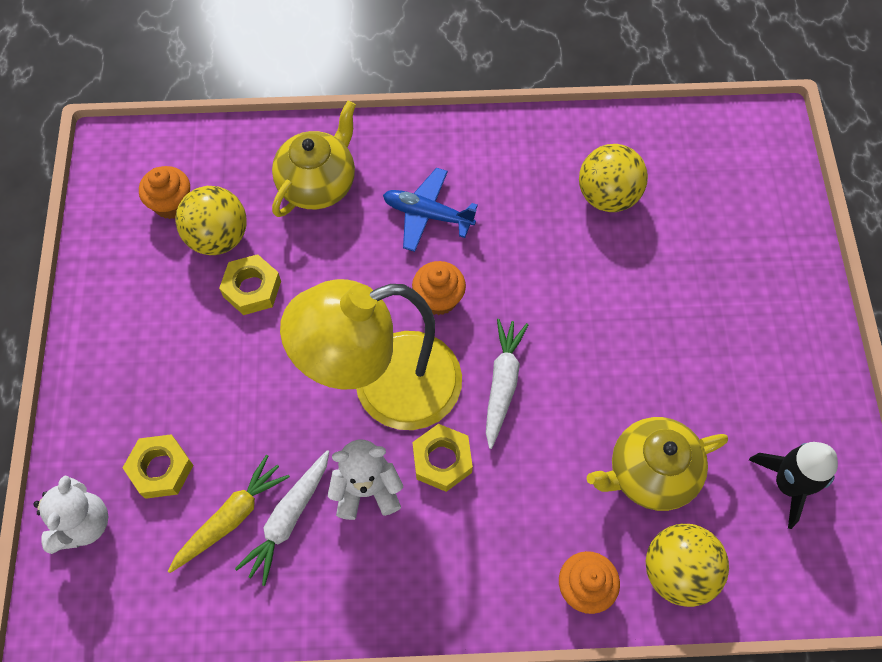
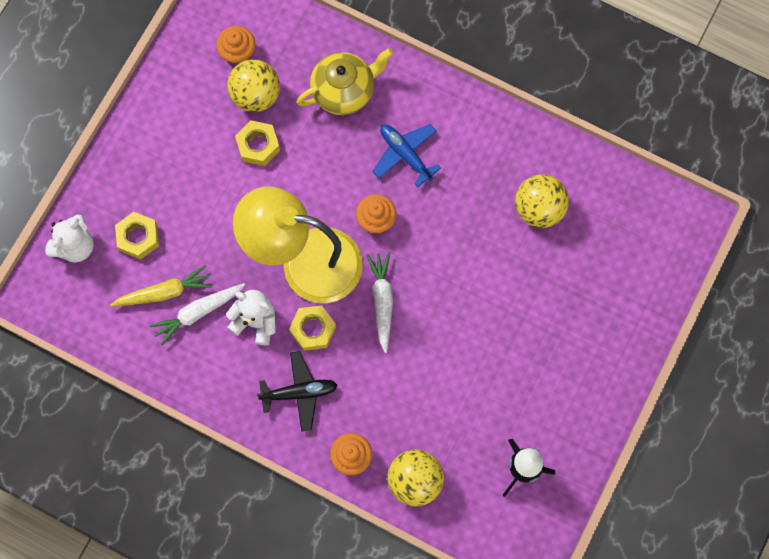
camera: 30 degrees right, 10 degrees up
(472, 546) = (299, 392): none -> black plane
(502, 383) = (382, 301): white carrot -> white carrot turned 45 degrees counterclockwise
(649, 473) = (438, 412): yellow teapot -> none

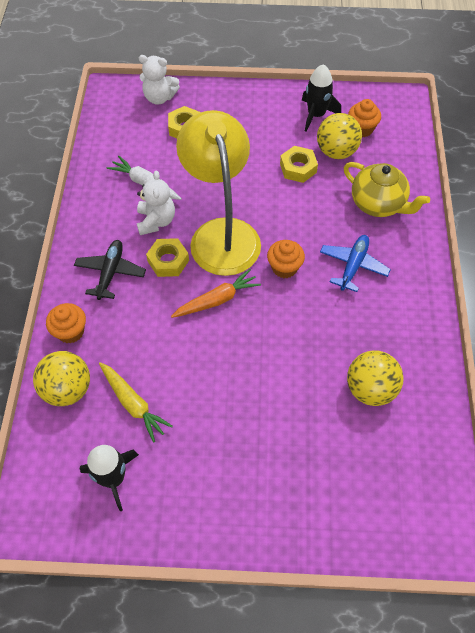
camera: 65 degrees right, 15 degrees down
(164, 292) = (151, 158): yellow carrot -> yellow carrot (133, 404)
(193, 89) = (316, 115): none -> black rocket
(299, 392) = (110, 273): black plane -> black plane turned 135 degrees counterclockwise
(382, 301) = (217, 300): white carrot -> orange carrot

